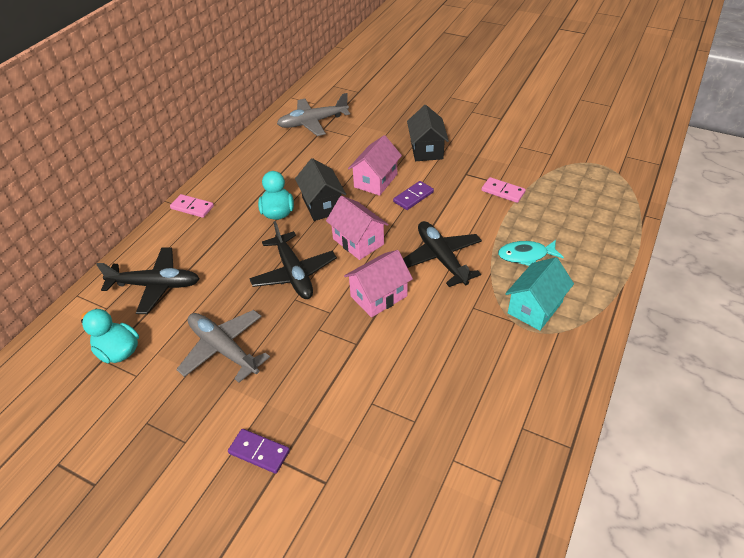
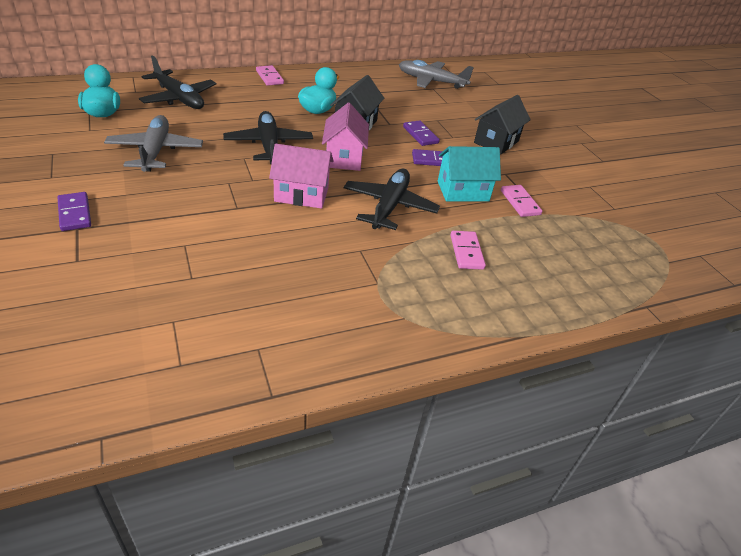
camera: 35 degrees right, 5 degrees down
(294, 273) = (268, 145): black plane -> black plane turned 150 degrees clockwise
(375, 181) = (420, 135): pink house -> purple domino
(526, 255) = (466, 252): turquoise fish -> pink domino
(535, 307) = (412, 287): turquoise house -> turquoise house (463, 191)

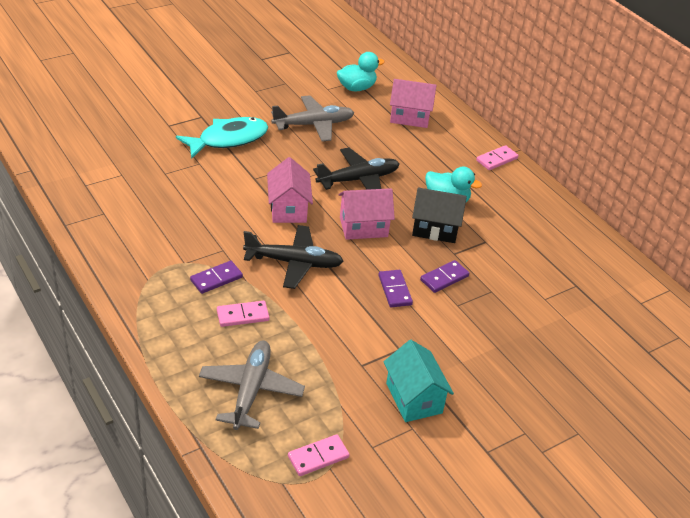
camera: 80 degrees right, 0 degrees up
(74, 213) = (217, 111): purple domino -> purple domino (216, 279)
(146, 214) = (228, 139): none -> turquoise fish
(179, 98) = (409, 117): black plane -> pink house
(431, 81) = (595, 283): grey plane -> grey plane (251, 390)
(463, 191) = (345, 313): turquoise house -> turquoise house (414, 398)
(496, 142) = (470, 343): black house -> none
(520, 202) = (344, 358): pink domino -> pink domino (318, 457)

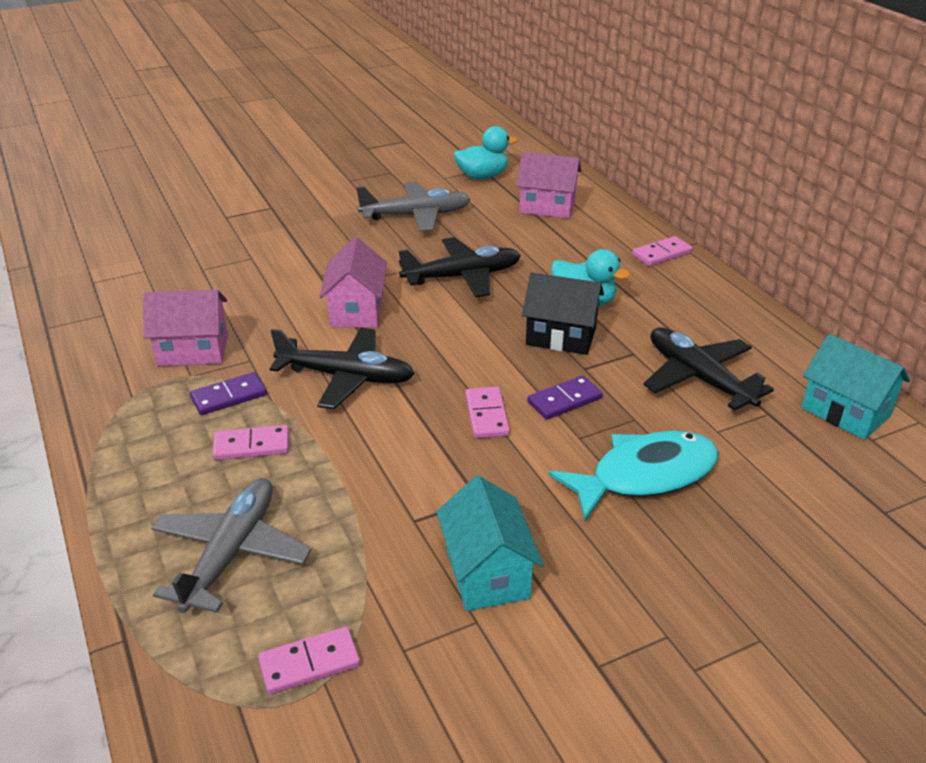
camera: 10 degrees right, 5 degrees down
(228, 139) = (298, 232): turquoise fish -> turquoise fish (645, 475)
(363, 227) = (457, 333): pink house -> pink house (193, 350)
(394, 290) = (486, 415): purple domino -> pink domino
(530, 260) = (698, 378): none -> black plane
(624, 283) = (845, 412): none -> turquoise house

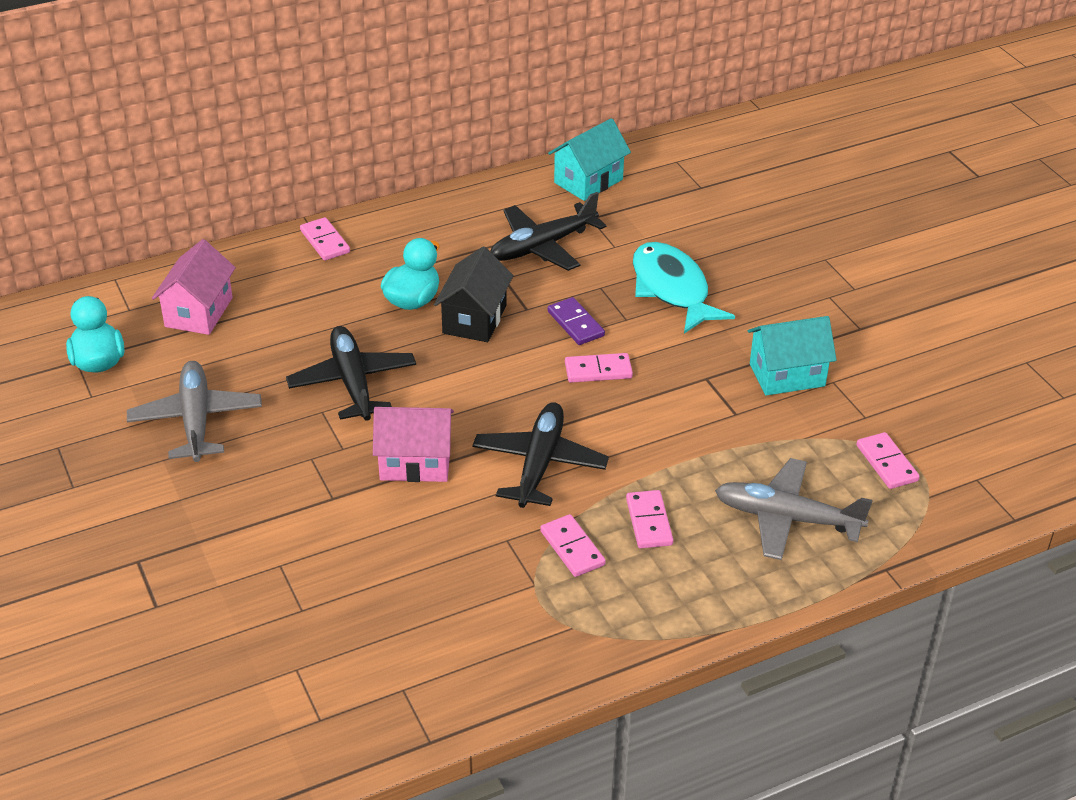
camera: 90 degrees left, 5 degrees up
(193, 350) = (487, 589): pink house -> none
(229, 396) = (572, 548): purple domino -> pink domino

